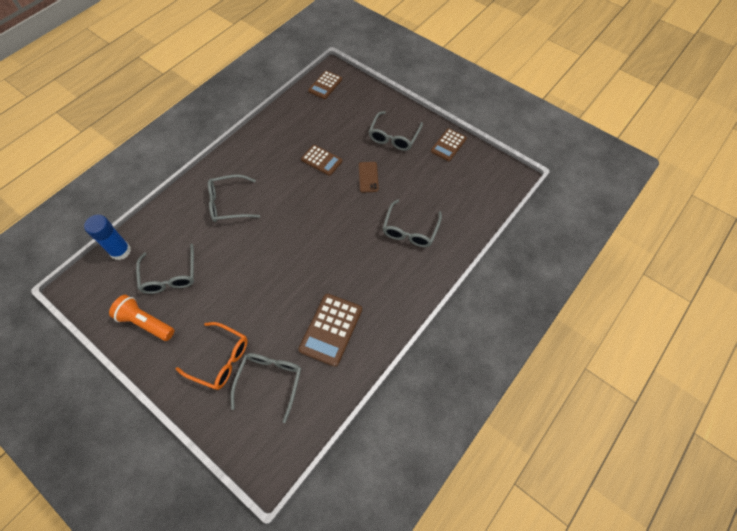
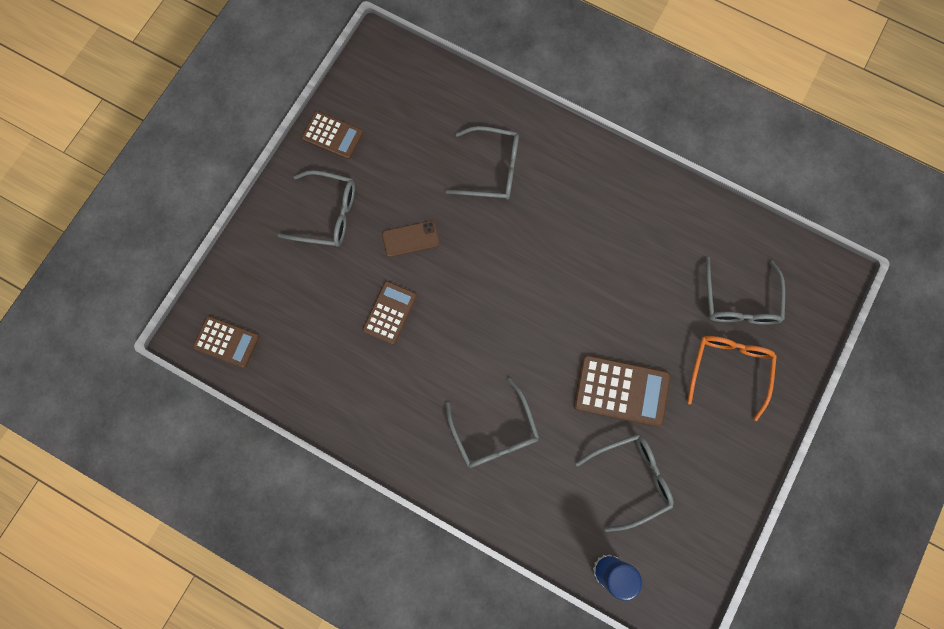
camera: 100 degrees left, 15 degrees up
(145, 323) = (705, 486): orange flashlight -> none
(270, 381) = (739, 301): grey glasses -> grey glasses turned 90 degrees counterclockwise
(331, 329) = (656, 243): brown calculator -> brown calculator (621, 391)

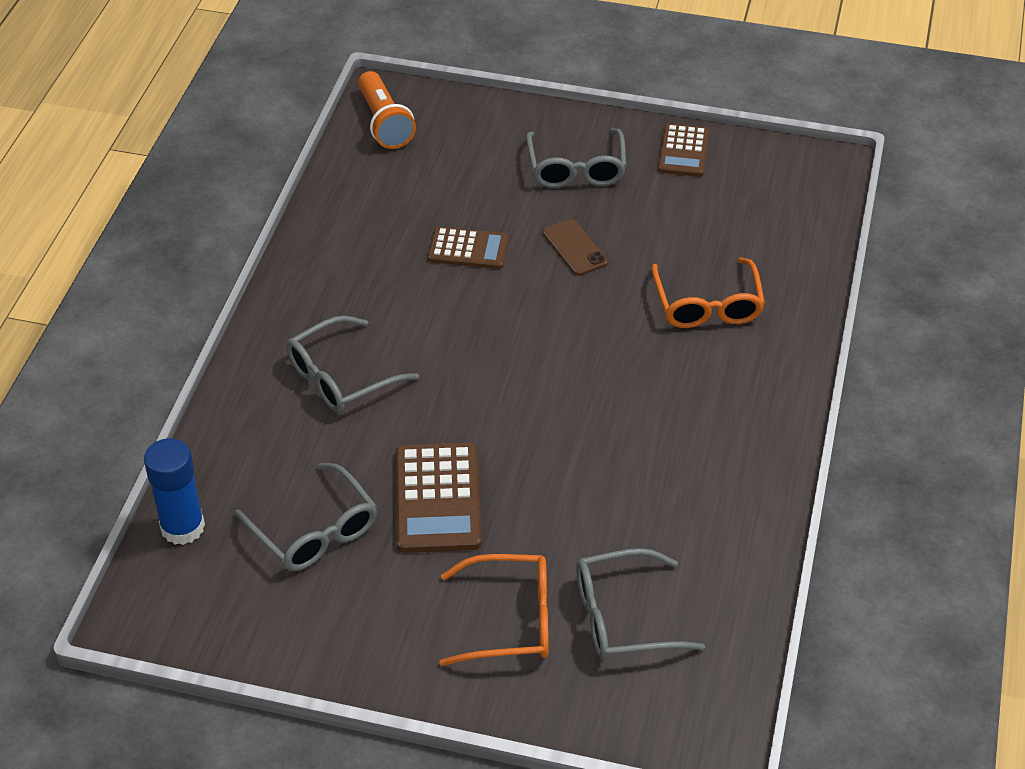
camera: 75 degrees right, 30 degrees down
(226, 341) = (384, 123): brown calculator -> orange flashlight
(491, 169) = (707, 305): grey glasses -> orange glasses

